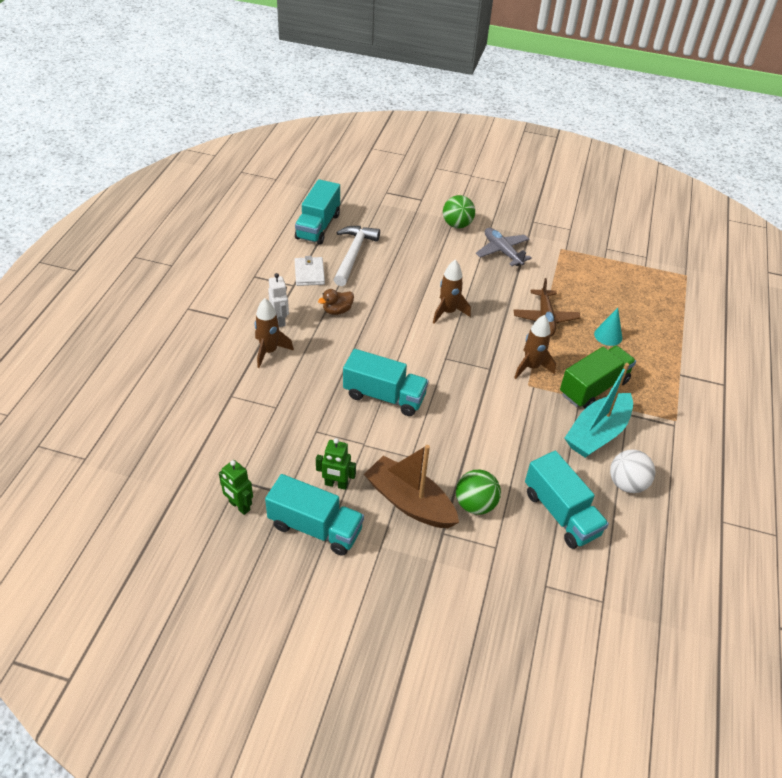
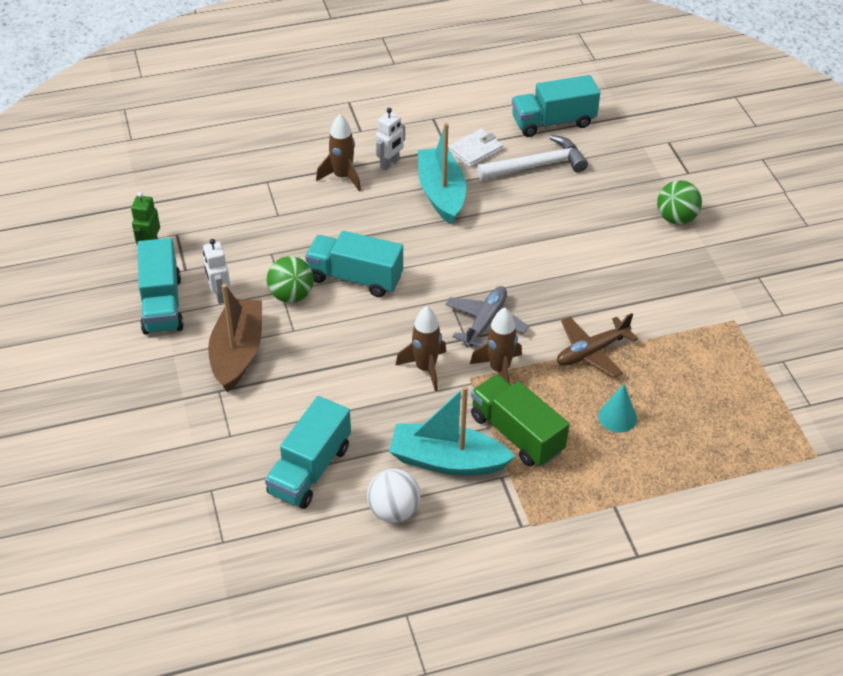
camera: 60 degrees right, 0 degrees up
(336, 484) = (219, 295): green robot -> white robot
(337, 310) = (441, 193): brown duck -> turquoise boat
(384, 396) = (355, 278): turquoise truck -> turquoise truck turned 120 degrees clockwise
(448, 312) = (521, 271): brown rocket -> brown rocket (425, 368)
(475, 504) = (270, 400): green ball -> green ball (291, 295)
(502, 251) = (670, 273): grey plane -> grey plane (485, 322)
(594, 387) = (516, 434): green truck -> green truck turned 150 degrees counterclockwise

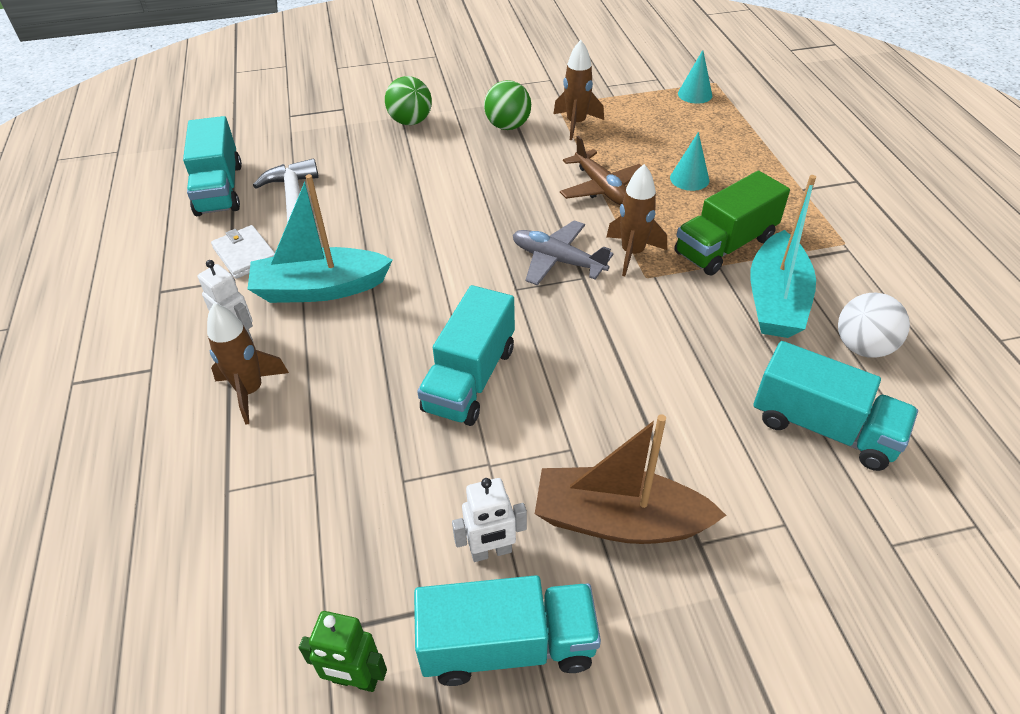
camera: 85 degrees left, 0 degrees up
(291, 295) = (499, 452): green ball -> green ball (508, 126)
(425, 368) = (635, 313): brown rocket -> brown rocket (576, 124)
(783, 435) = (695, 94): none -> turquoise cone

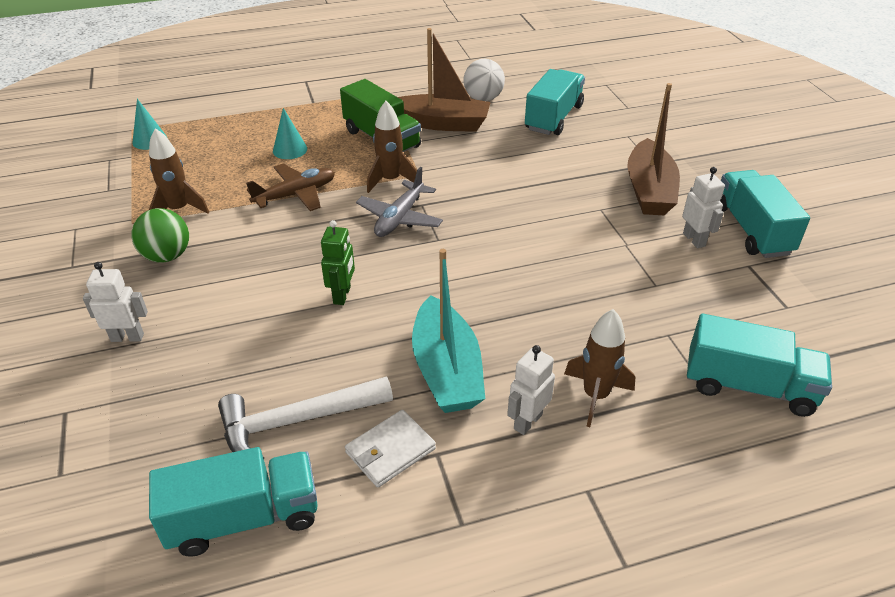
camera: 95 degrees left, 5 degrees down
(355, 680) = (808, 289): green robot -> green robot (342, 295)
(410, 121) = (127, 337): green ball -> white robot
(470, 378) = (547, 259): turquoise truck -> turquoise truck (749, 386)
(775, 300) = (442, 123): turquoise boat -> brown boat

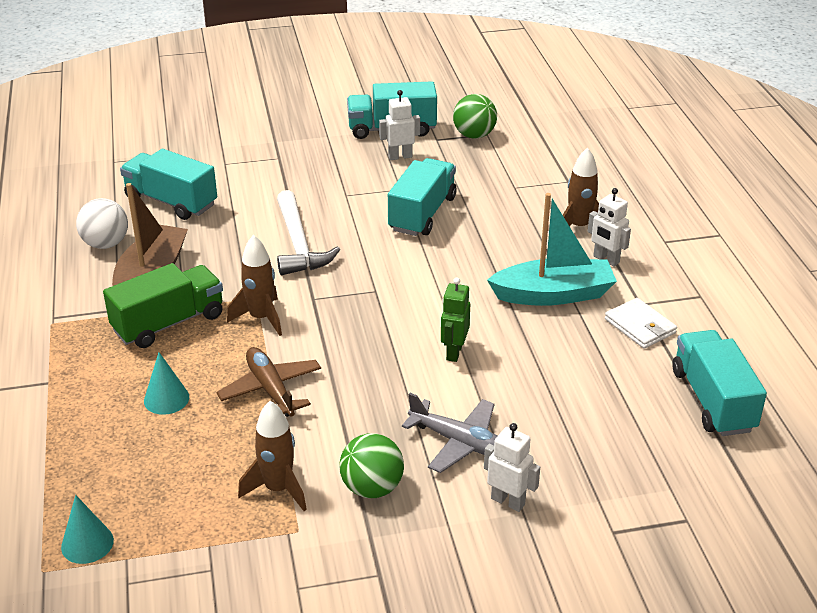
camera: 85 degrees left, 5 degrees down
(127, 337) = (508, 501): white robot -> white robot turned 120 degrees clockwise
(297, 421) = (613, 376): white hammer -> white hammer (298, 244)
(342, 295) = (454, 352): green robot -> green robot turned 90 degrees counterclockwise
(400, 218) = (334, 313): grey plane -> grey plane (459, 442)
(649, 190) = (323, 166): brown boat -> none
(749, 386) = (567, 164): turquoise truck -> turquoise truck (422, 214)
(776, 296) = (474, 135): none -> green ball

